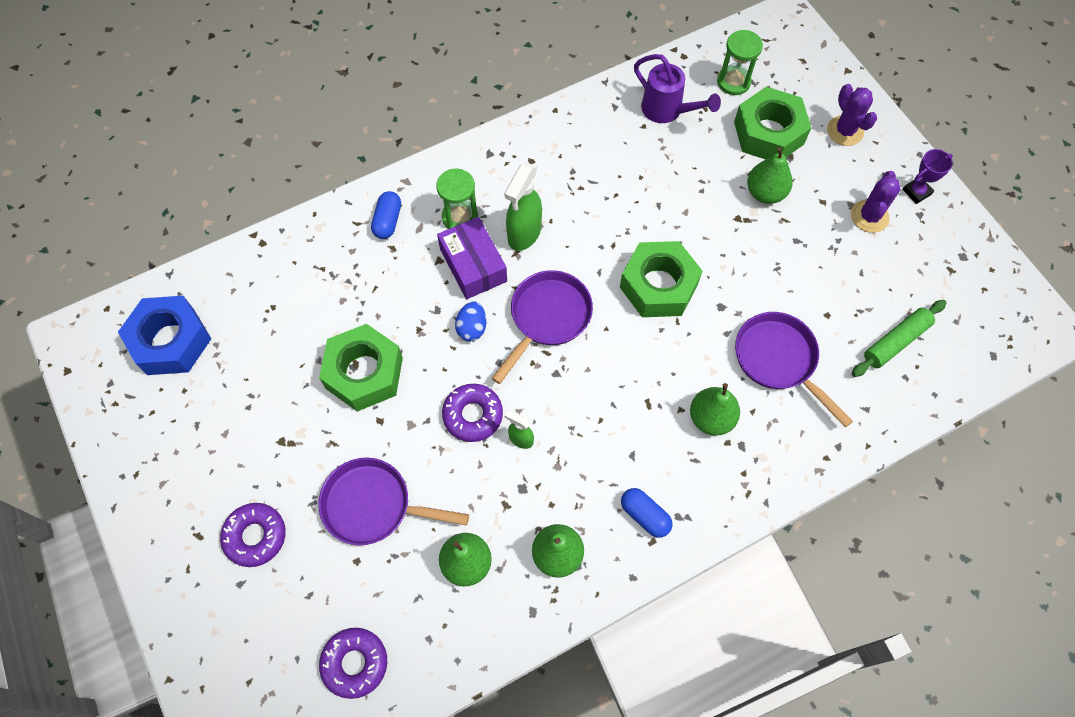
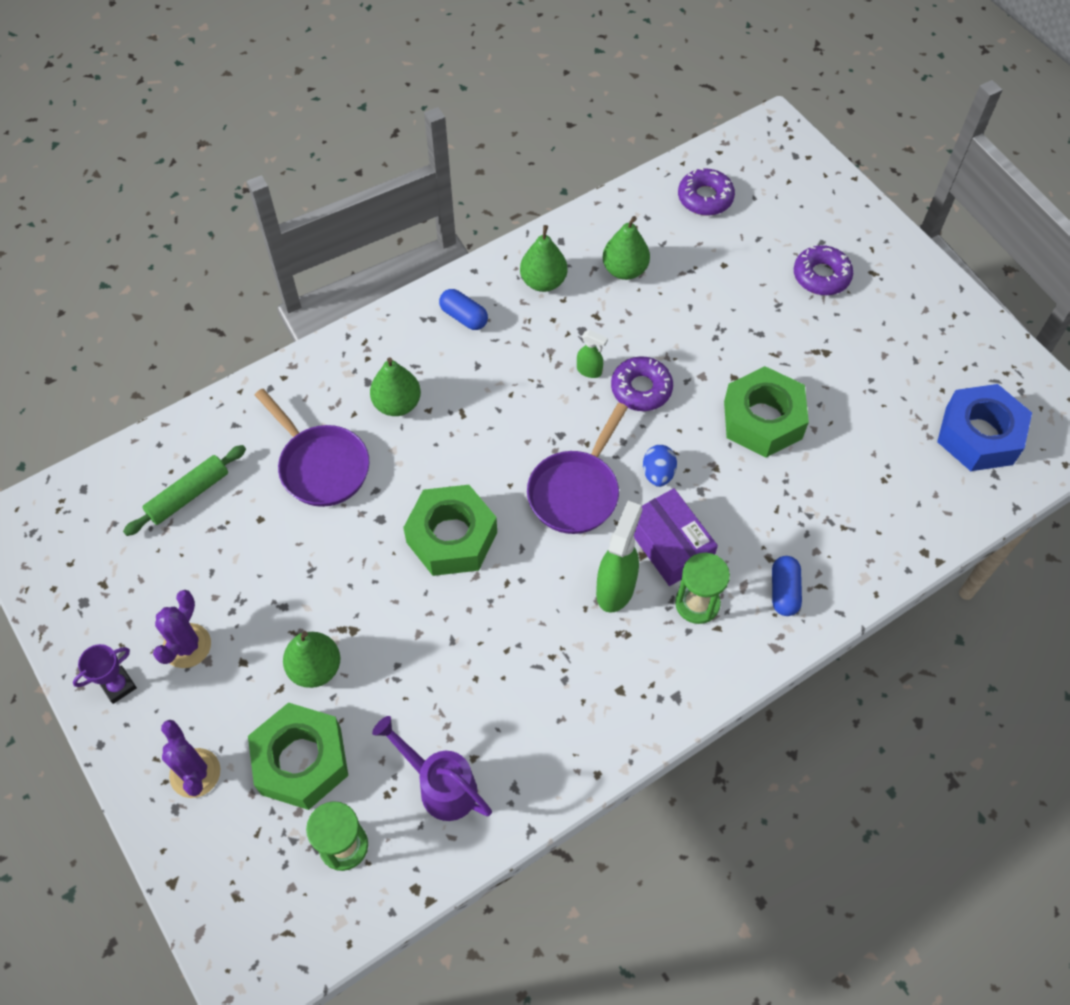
camera: 175 degrees right, 5 degrees down
(373, 505) = (720, 306): purple pan -> none

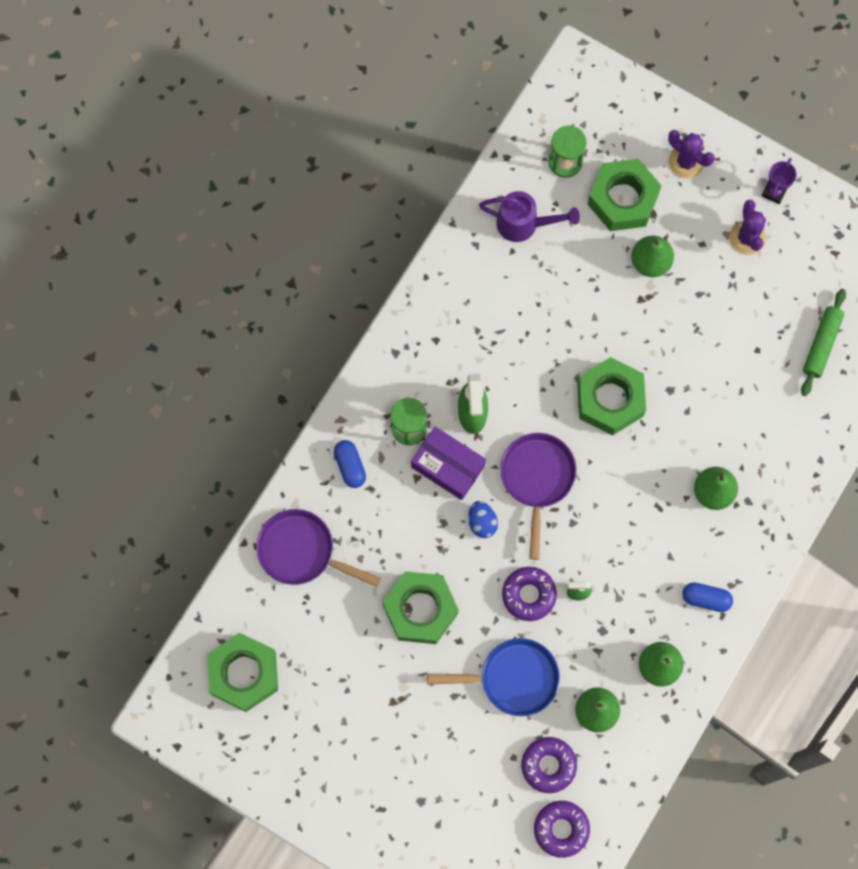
camera: 155 degrees right, 15 degrees up
(321, 466) = (739, 412): purple pan -> purple pan (301, 551)
(693, 325) = (513, 678): none -> blue pan
(821, 276) = (425, 784): purple donut -> purple donut (548, 765)
(978, 435) = (244, 674): blue nut -> green nut

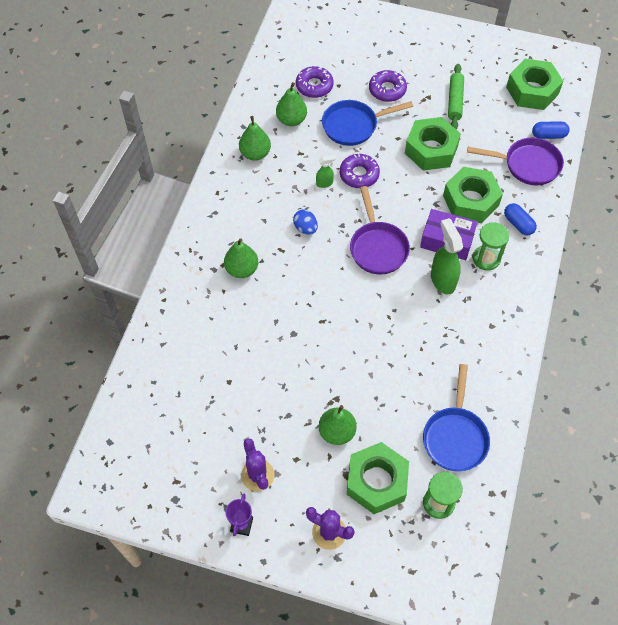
camera: 165 degrees right, 15 degrees down
(482, 522) = (408, 210): blue egg -> blue egg (305, 228)
(524, 224) = (455, 437): purple watering can -> blue pan
(561, 829) = (296, 57): purple donut -> purple donut (387, 90)
(610, 399) = (339, 315): green nut -> green nut (470, 200)
(706, 598) = (231, 200): blue capsule -> blue capsule (548, 135)
(821, 344) = (175, 399): green rolling pin -> green rolling pin (455, 101)

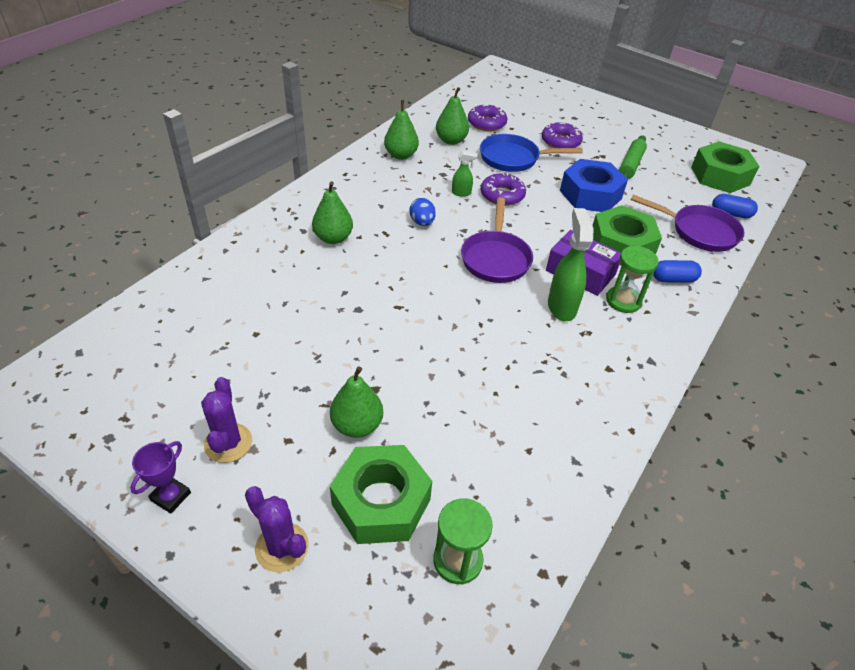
camera: 15 degrees right, 15 degrees down
(431, 150) = (590, 194): green nut -> blue nut
(455, 437) = (515, 480): blue pan -> none
(518, 224) = (673, 279): blue capsule -> blue capsule turned 75 degrees counterclockwise

